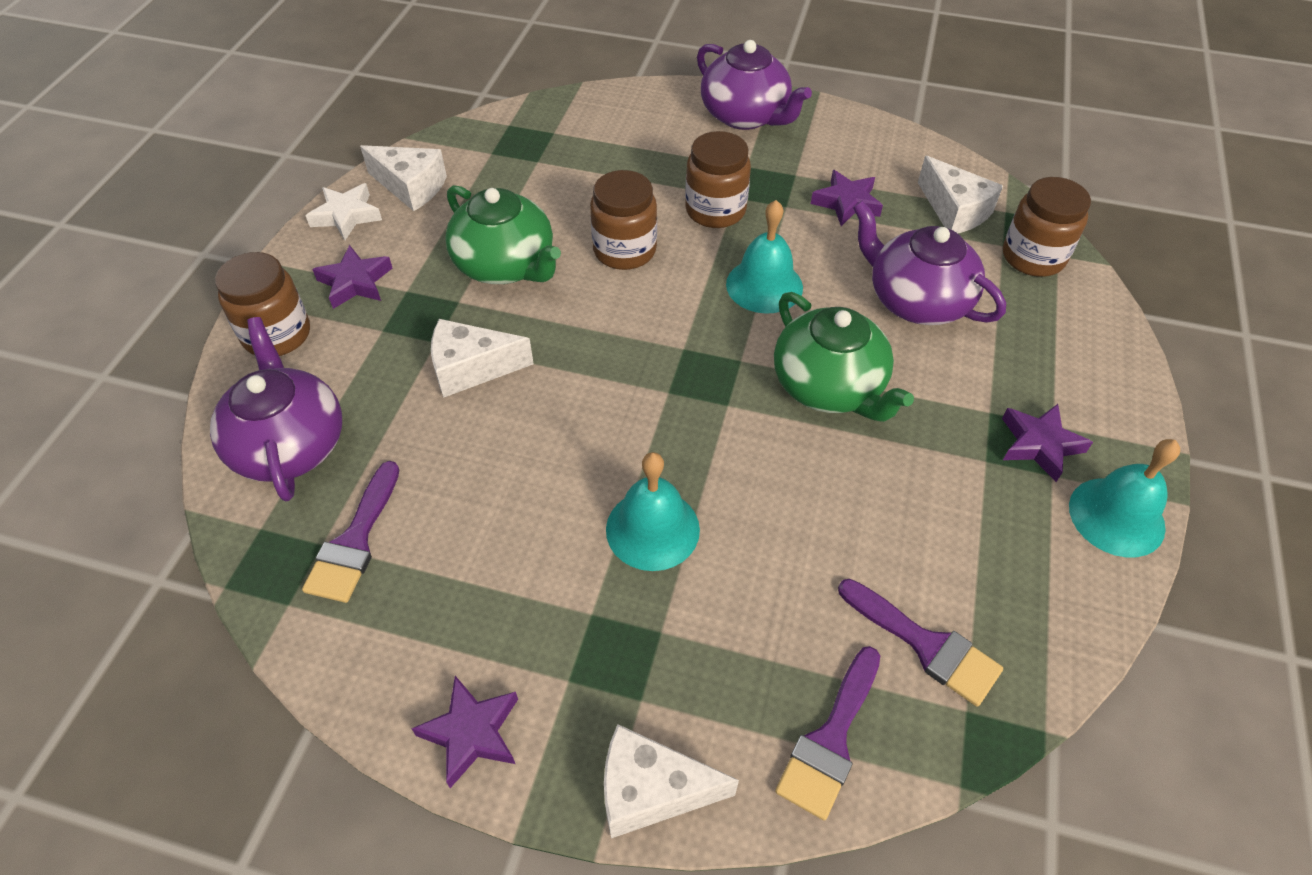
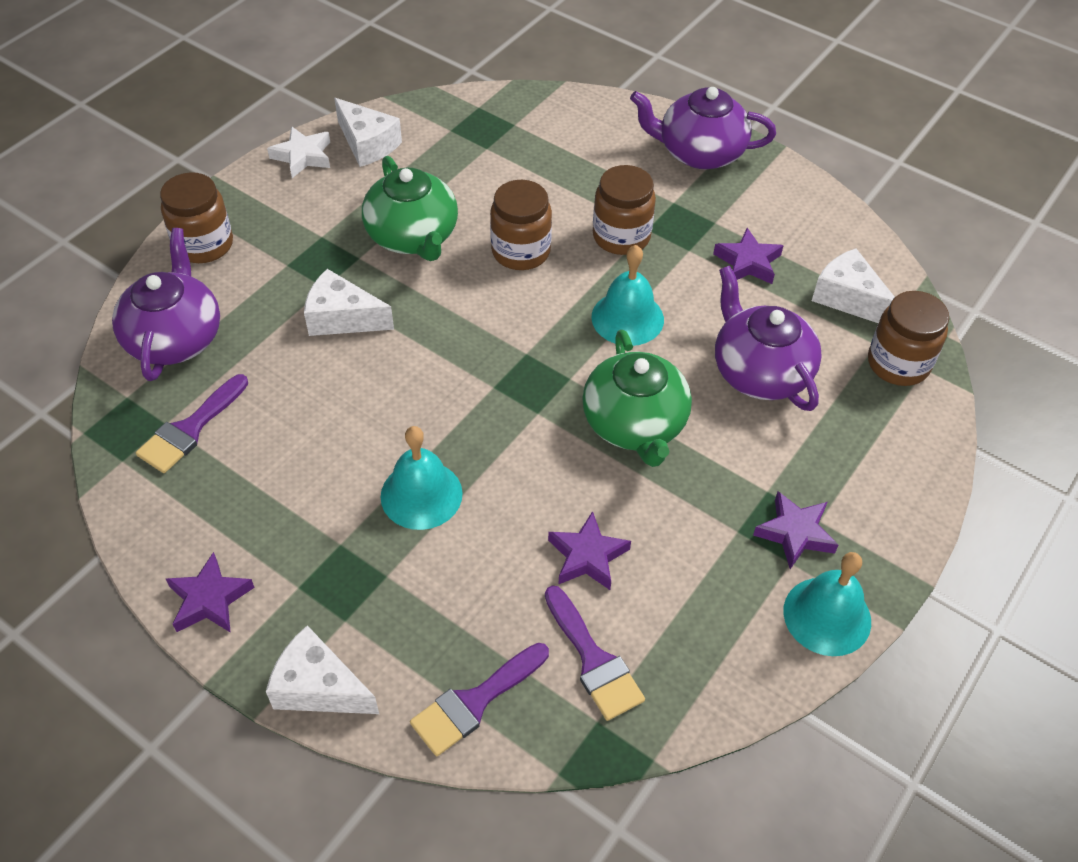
camera: 20 degrees right, 0 degrees up
(355, 282) = (284, 217): purple star -> purple star (587, 556)
(745, 116) = (699, 153): purple teapot -> purple teapot turned 120 degrees clockwise
(954, 211) = (848, 298): white cheese -> white cheese turned 150 degrees clockwise

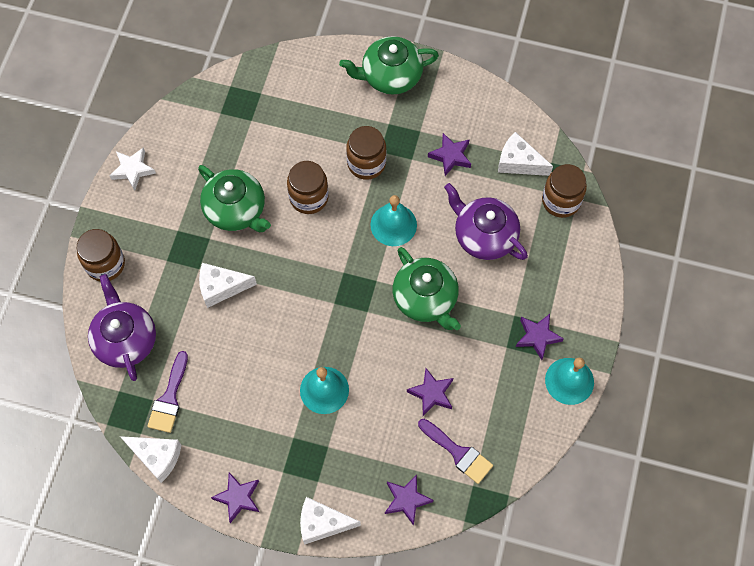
camera: 20 degrees left, 15 degrees up
(367, 144) = (171, 144): white cheese -> white cheese (157, 457)
(474, 702) = (406, 500): purple brush -> purple star
(699, 153) = (390, 76): purple teapot -> green teapot

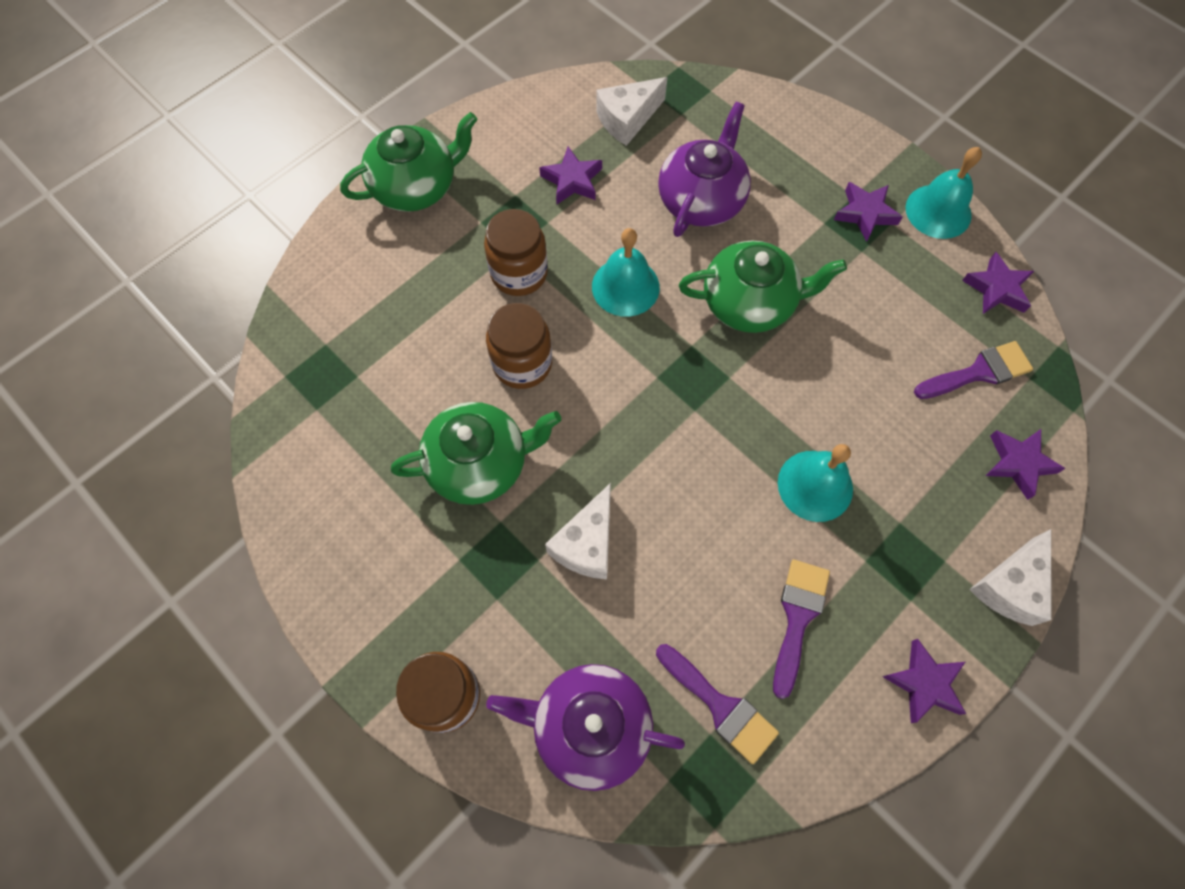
camera: 60 degrees left, 0 degrees up
(133, 170) = (318, 575): white star -> none
(157, 457) = (807, 774): white cheese -> none
(239, 415) = (797, 617): none -> purple brush
(390, 76) = (416, 187): green teapot -> green teapot turned 135 degrees counterclockwise
(431, 393) = (883, 361): purple star -> purple star (997, 289)
(484, 236) = (701, 200): purple teapot -> purple teapot turned 135 degrees clockwise
(561, 201) = (704, 105): brown jar -> none

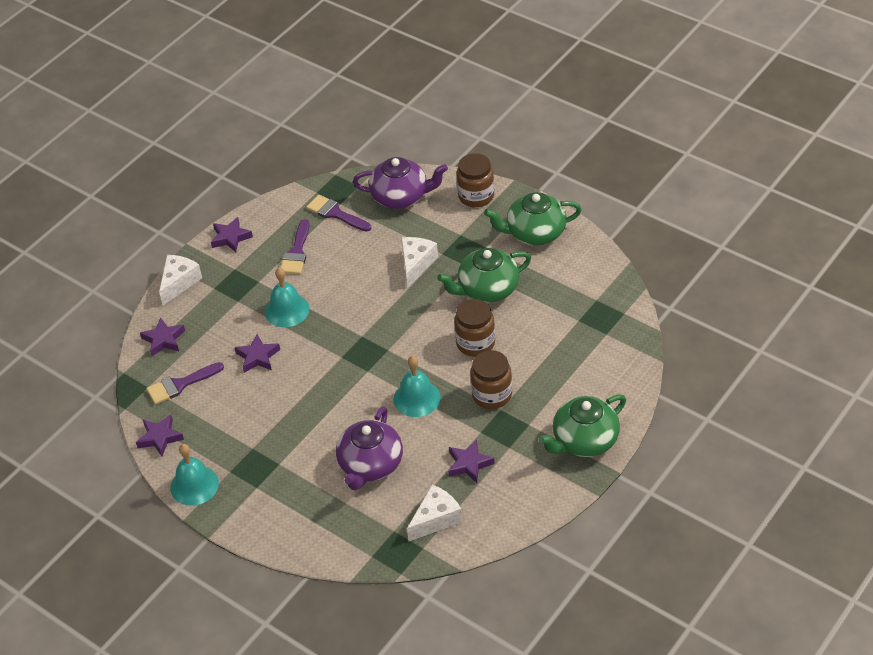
camera: 175 degrees right, 20 degrees down
(749, 303) = (331, 401): green teapot -> green teapot (535, 233)
(865, 214) = (248, 475): purple star -> purple star (257, 357)

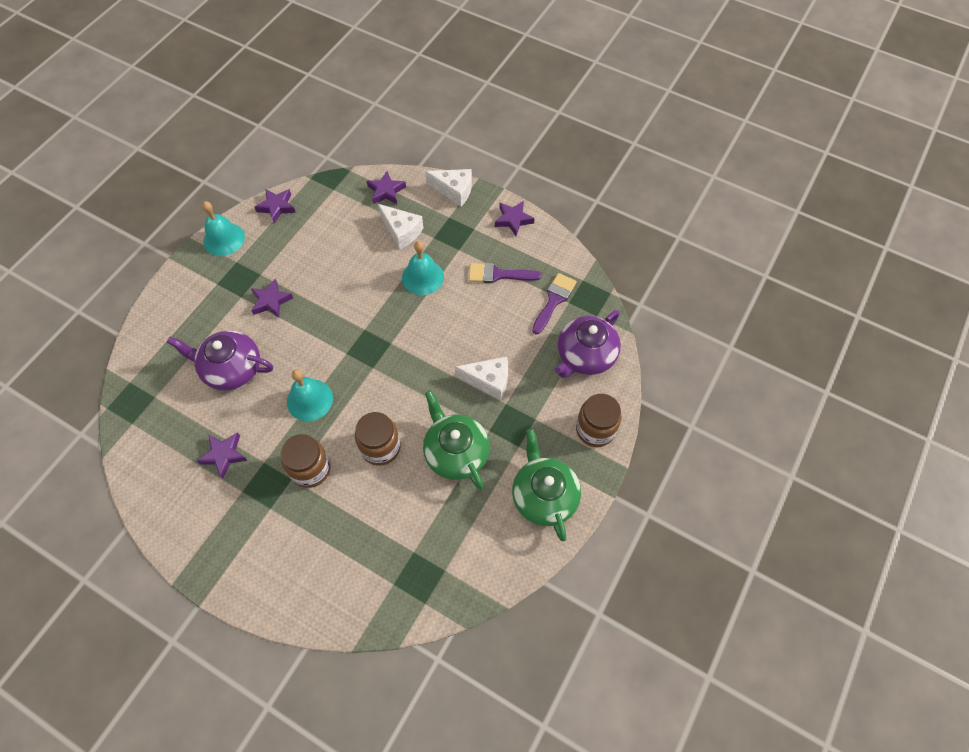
camera: 80 degrees right, 15 degrees up
(180, 384) = (334, 211): purple brush -> none
(257, 357) = (365, 262): purple star -> purple star (271, 301)
(400, 197) = (585, 356): purple teapot -> purple teapot turned 45 degrees clockwise
(436, 519) = (162, 431): white cheese -> white cheese (402, 231)
(584, 440) = (244, 566): green teapot -> none

